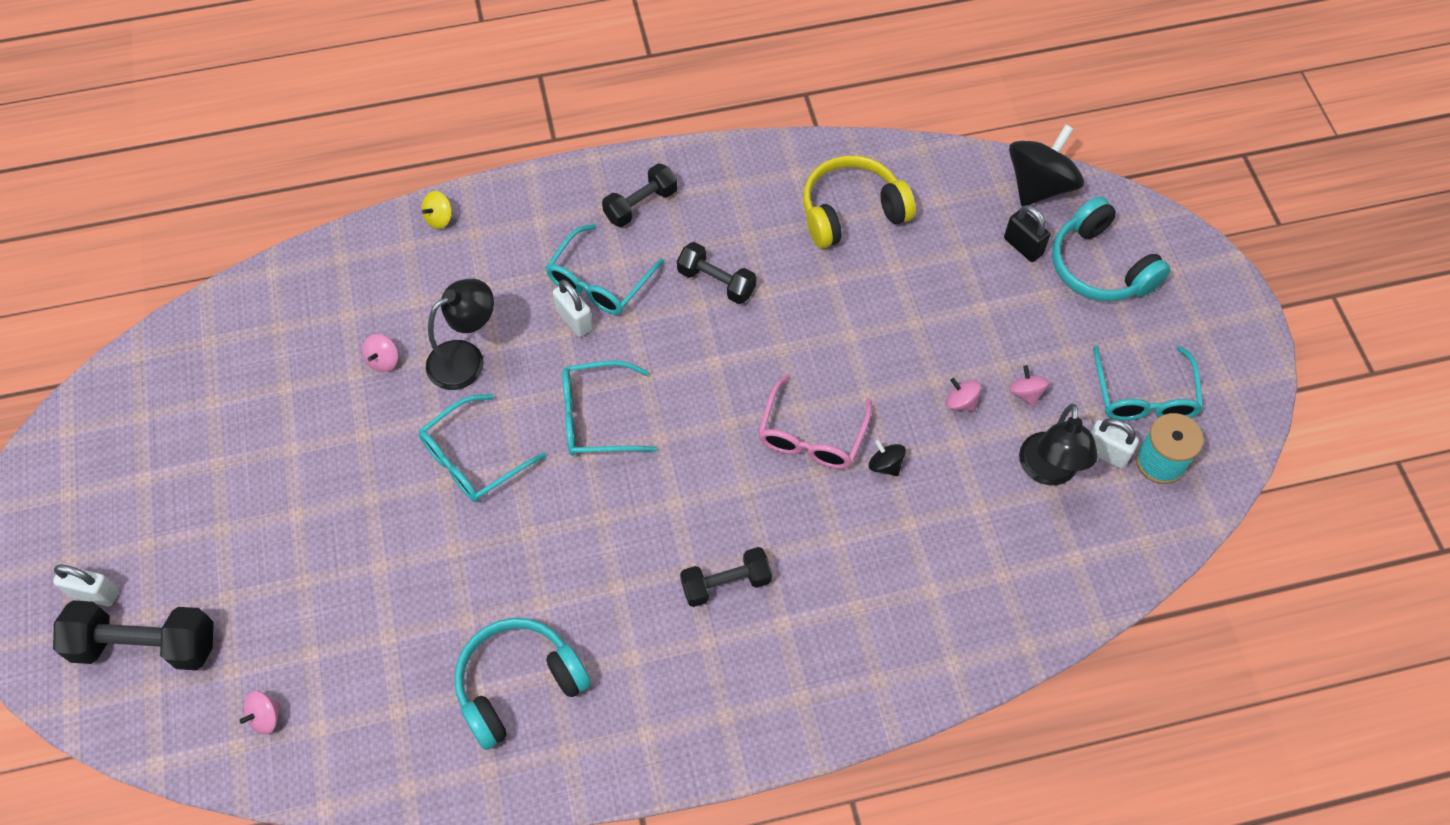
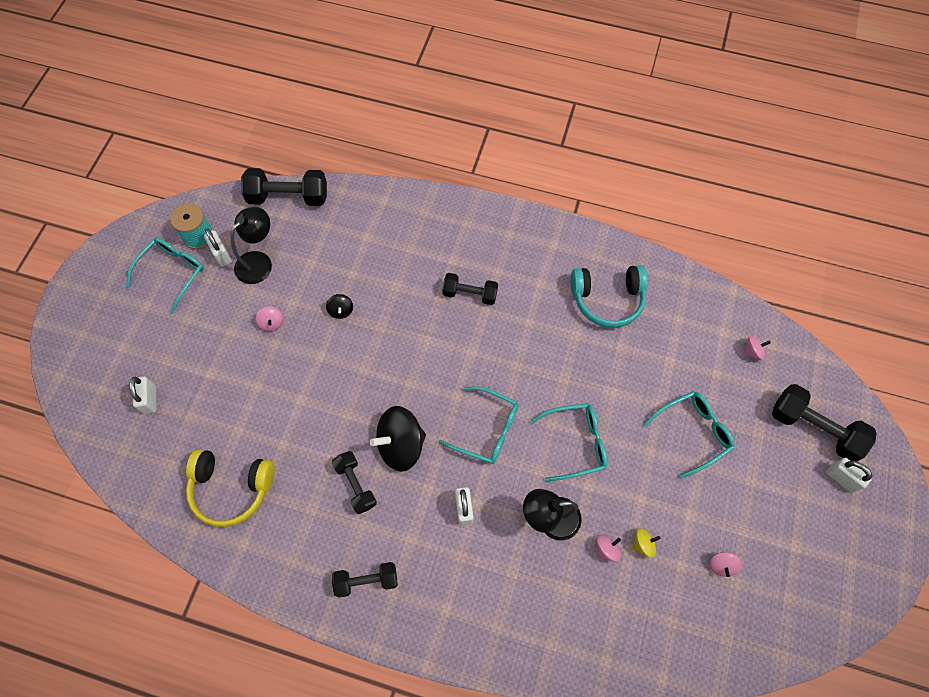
camera: 150 degrees left, 5 degrees up
(439, 218) = (517, 657): yellow spinning top -> yellow spinning top (643, 544)
(599, 281) = (431, 530): turquoise glasses -> turquoise glasses (693, 432)
(811, 435) = (369, 349): pink glasses -> none
(1023, 246) = (150, 399): black padlock -> white padlock
(1026, 393) = (232, 308): pink spinning top -> pink spinning top (721, 565)
(1039, 186) = (100, 437): black spinning top -> black spinning top (401, 445)
(1094, 588) = (288, 197): none -> black dumbbell
(1100, 266) = (119, 360): turquoise headphones -> none

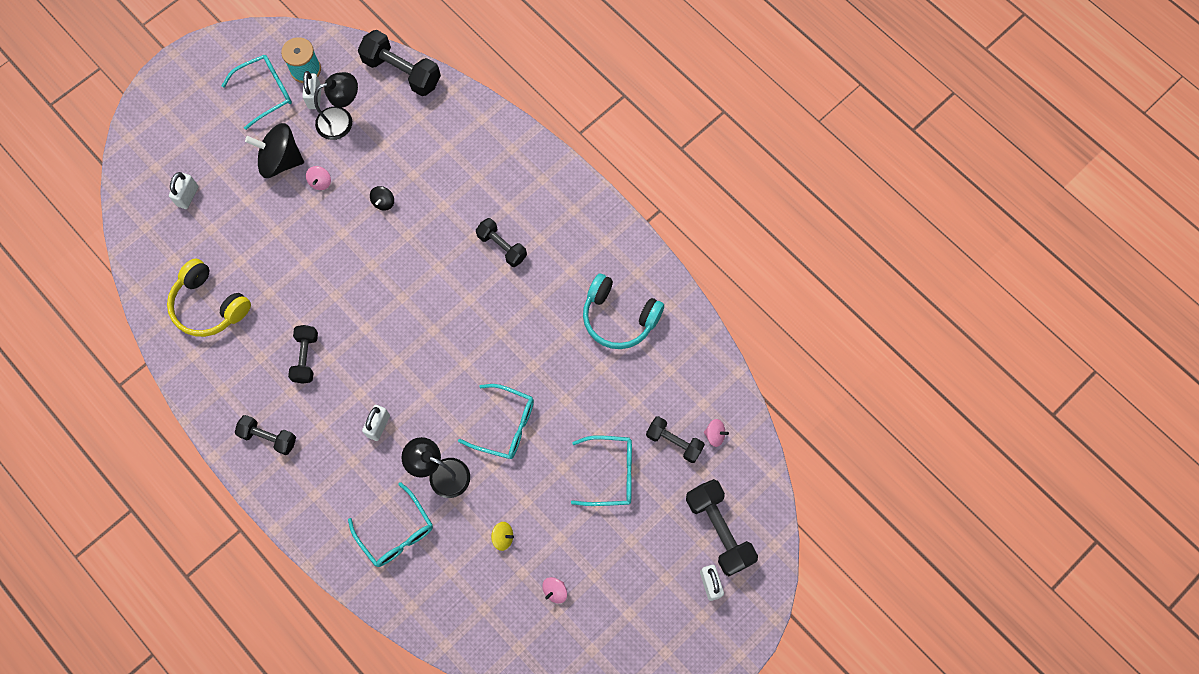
camera: 30 degrees right, 5 degrees up
(401, 445) = (361, 345): black spinning top -> black spinning top (281, 161)
(487, 430) = (439, 372): turquoise glasses -> turquoise glasses (396, 532)
(606, 549) = (470, 524): pink spinning top -> none
(725, 376) = (674, 442): none -> black dumbbell

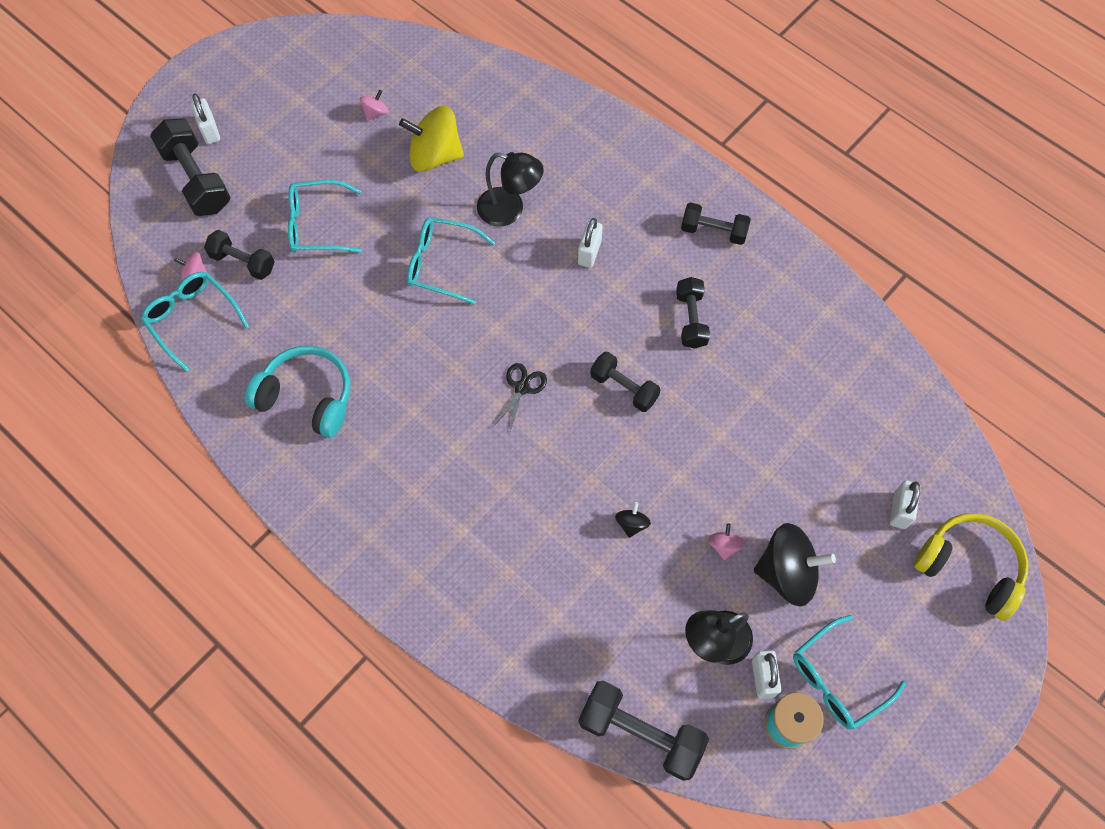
camera: 175 degrees right, 5 degrees down
(209, 305) = (826, 370): yellow headphones -> yellow headphones (969, 567)
(396, 532) = (551, 151): turquoise glasses -> turquoise glasses (192, 319)
(450, 311) = (522, 388): none -> black scissors
(502, 247) = (464, 476): black dumbbell -> black dumbbell (624, 388)
(503, 537) = (435, 155): yellow spinning top -> yellow spinning top, size x2.23

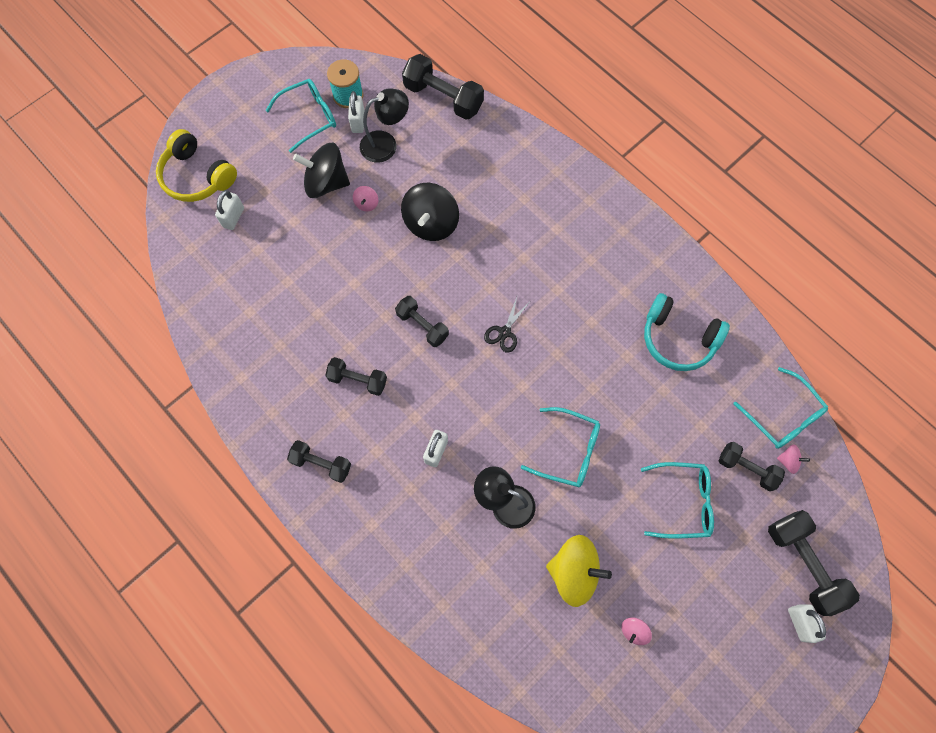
camera: 175 degrees left, 5 degrees up
(631, 524) = (431, 223): black spinning top -> black spinning top, size x2.23
(691, 319) = (358, 380): black dumbbell -> black dumbbell turned 75 degrees counterclockwise

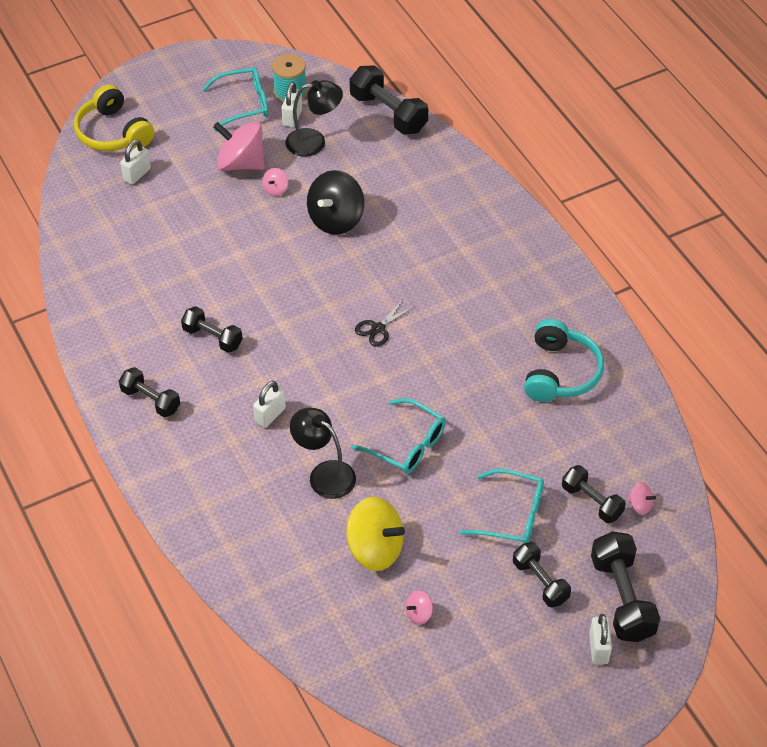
camera: 15 degrees right, 20 degrees down
(326, 183) = (241, 163): black spinning top -> pink spinning top
(422, 325) = (295, 305): black dumbbell -> black dumbbell (540, 582)
(678, 339) = (560, 372): turquoise headphones -> turquoise headphones turned 120 degrees counterclockwise
(783, 416) = (649, 464): turquoise glasses -> none

